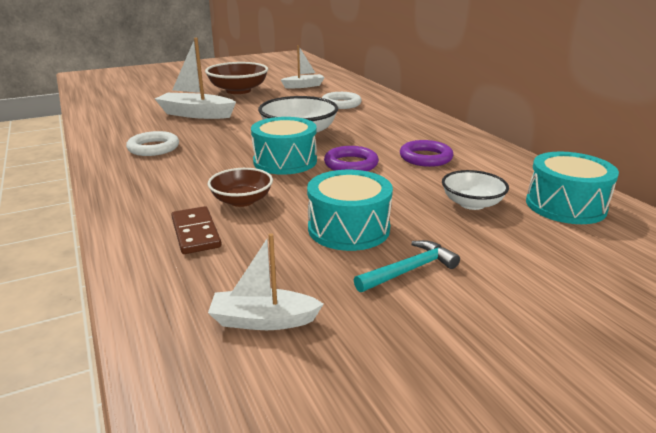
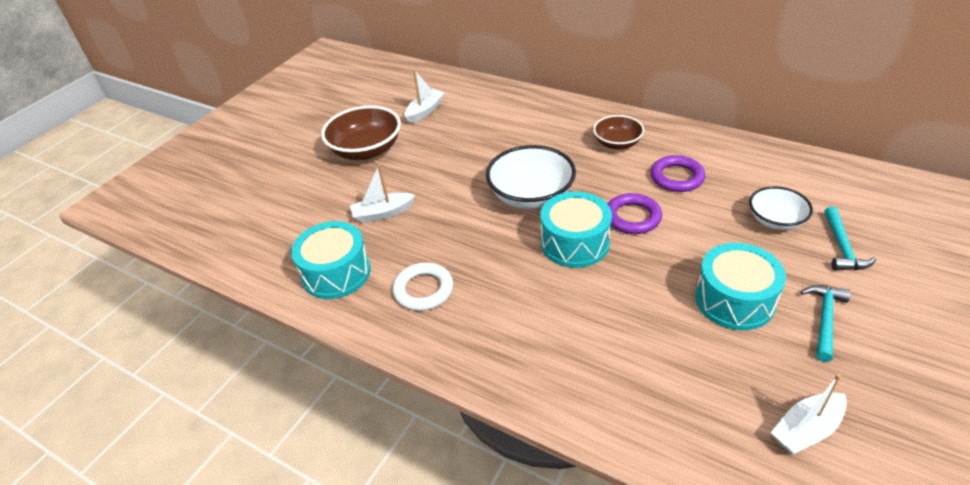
camera: 30 degrees left, 15 degrees up
(195, 233) = (636, 377): brown domino -> none
(196, 114) = (382, 213): white boat -> white boat, size x0.64
(242, 201) = (614, 316): brown bowl -> brown bowl (617, 143)
(341, 104) = (504, 127): white ring -> none
(511, 239) = (842, 247): none -> turquoise hammer
(565, 205) = (831, 188): turquoise drum -> turquoise drum (336, 273)

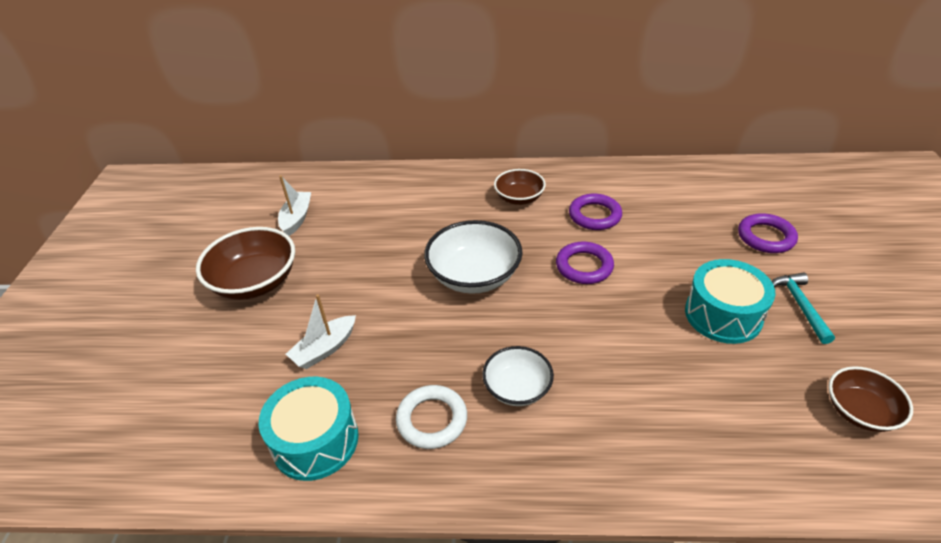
camera: 30 degrees left, 0 degrees up
(575, 243) = (550, 310): turquoise drum -> none
(775, 220) = (701, 230): white bowl -> white bowl (517, 388)
(806, 429) = (859, 411): white boat -> brown bowl
(842, 247) = (766, 237): turquoise hammer -> purple ring

